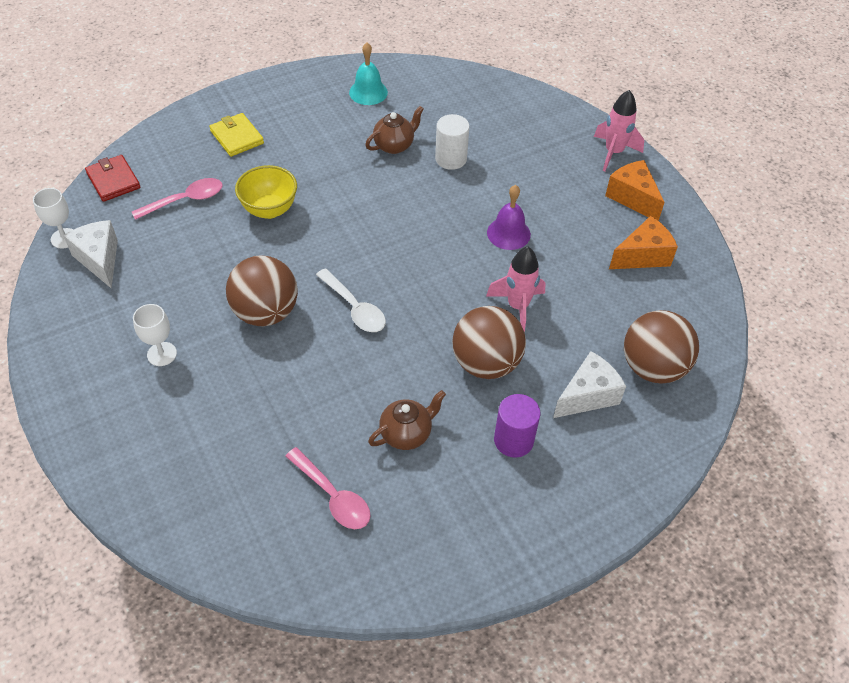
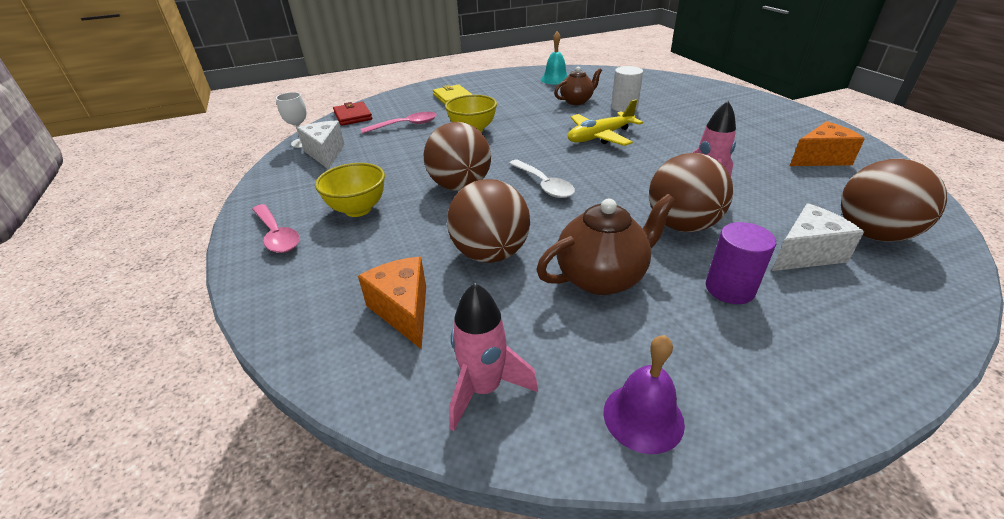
camera: 10 degrees right, 15 degrees down
(162, 354) = (358, 209): white goblet -> yellow bowl
(305, 410) = (490, 253): none -> brown ball
(333, 496) = (516, 331): pink spoon -> pink spoon (277, 235)
(406, 434) = (602, 277): brown teapot -> brown teapot, size x1.52
(418, 220) = (600, 137): none -> yellow plane
(508, 233) = (684, 144): purple bell -> purple bell (643, 417)
(613, 153) = (765, 105): pink rocket -> pink rocket (484, 389)
(632, 198) = (793, 127): orange cheese -> orange cheese (403, 310)

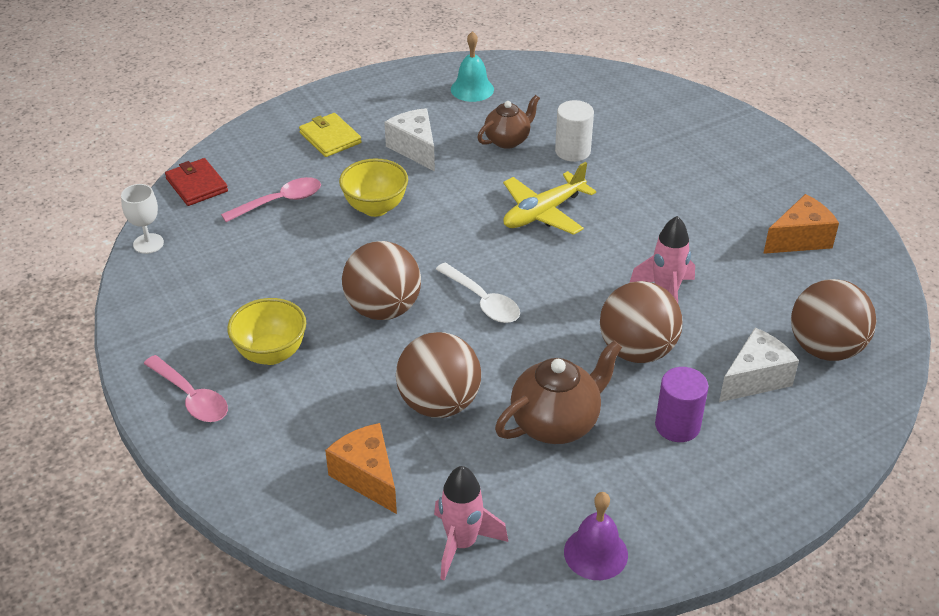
camera: 10 degrees left, 5 degrees up
(325, 154) = (190, 263): white cheese -> white cheese (415, 149)

